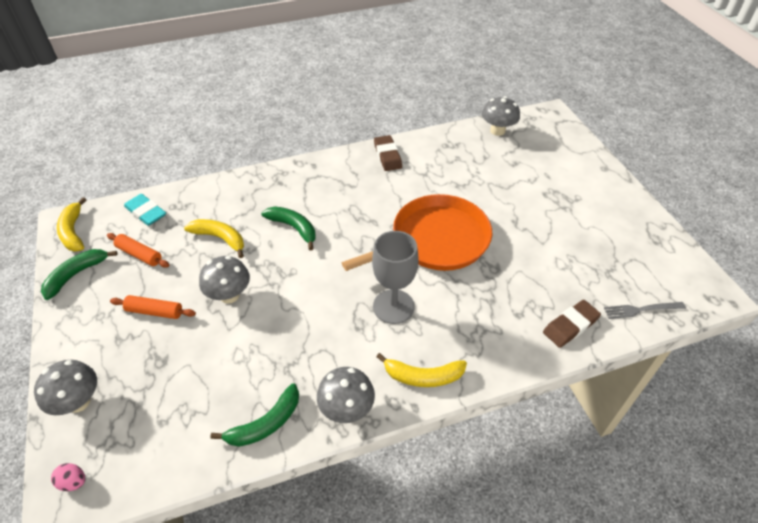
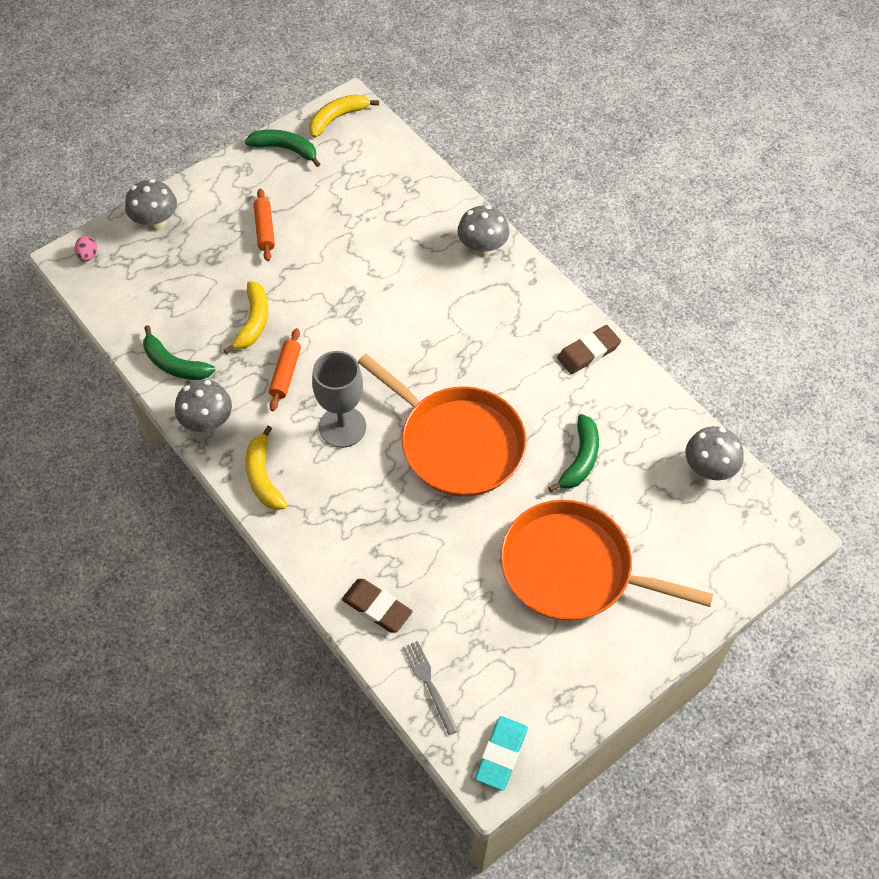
camera: 70 degrees right, 10 degrees up
(139, 254) = (329, 184): orange rolling pin -> orange rolling pin (285, 373)
(146, 212) = (387, 161): turquoise eraser -> turquoise eraser (501, 754)
(220, 238) = (377, 240): yellow banana -> yellow banana (253, 322)
(229, 295) = (305, 279): grey mushroom -> grey mushroom (482, 248)
(293, 228) = (419, 299): green banana -> green banana (580, 459)
(557, 208) = (573, 569): none -> orange pan

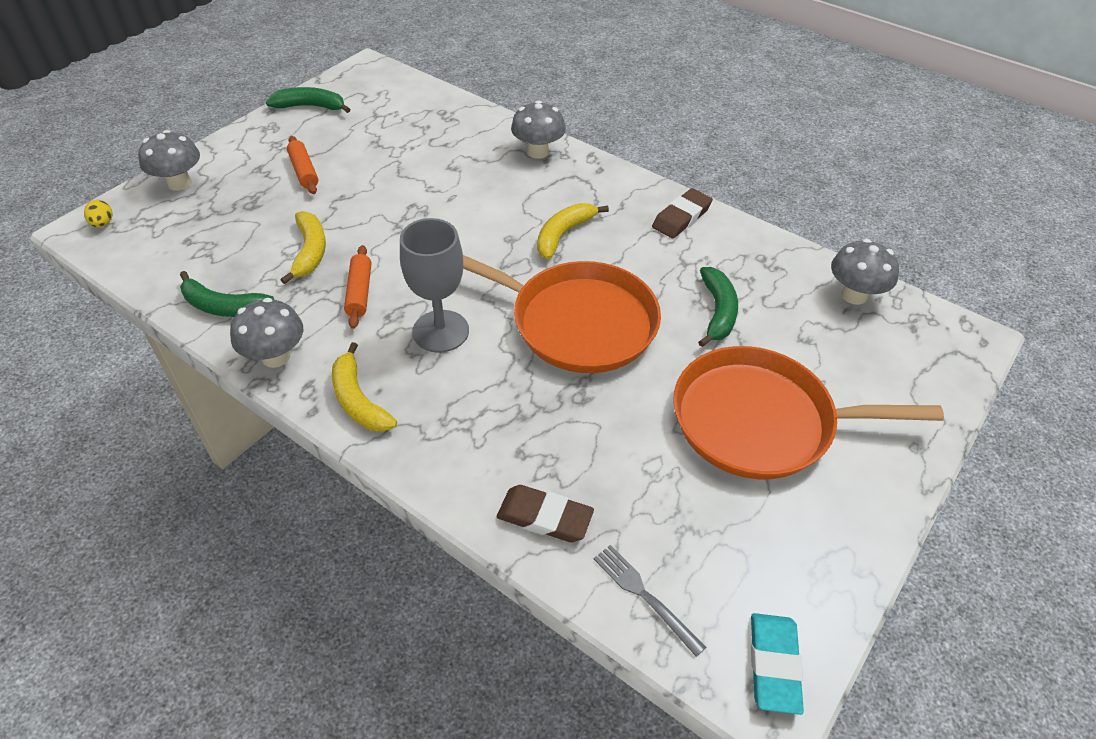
camera: 15 degrees left, 10 degrees down
(88, 256) = (103, 224): pink egg -> yellow egg
(337, 118) = (358, 77): yellow banana -> yellow banana (563, 234)

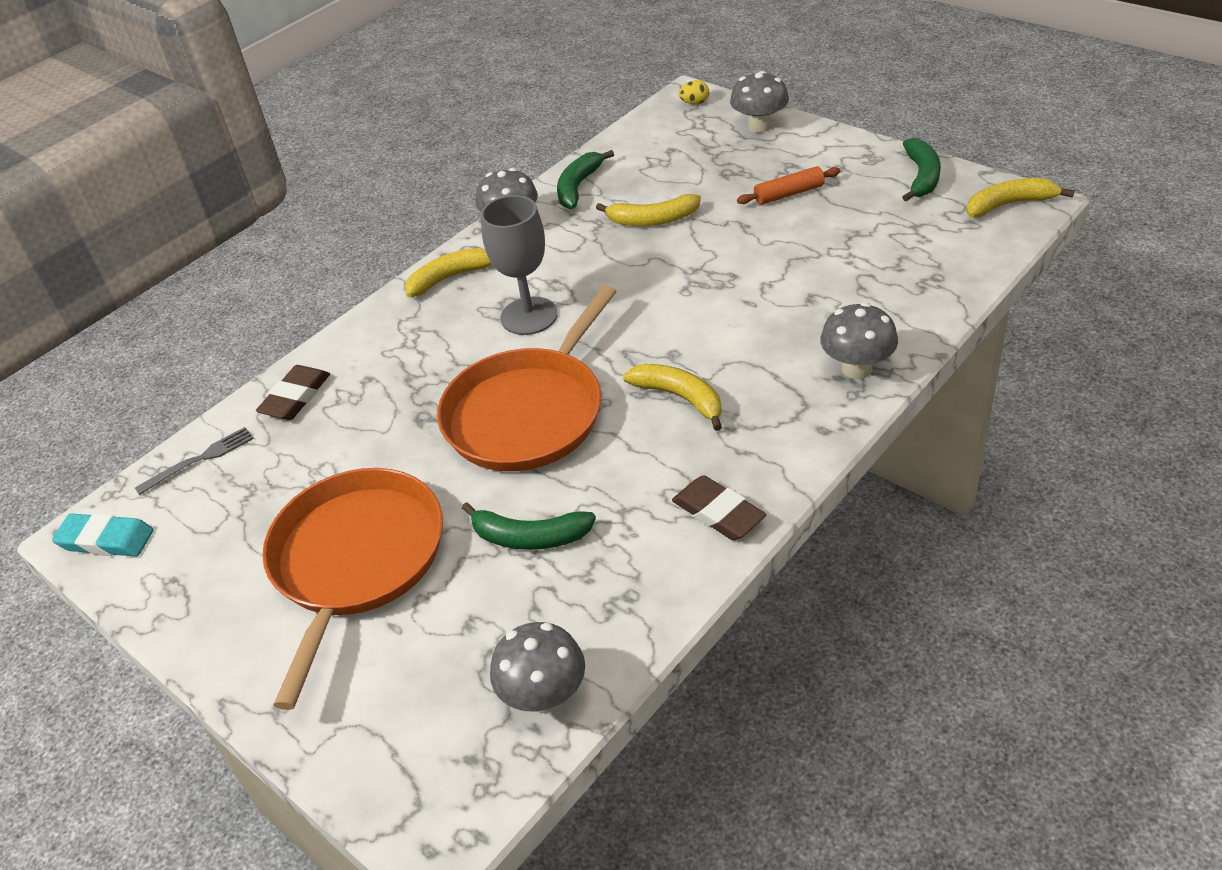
camera: 100 degrees right, 5 degrees down
(359, 292) = (590, 258): orange rolling pin -> none
(365, 75) = (1009, 204): none -> yellow banana

